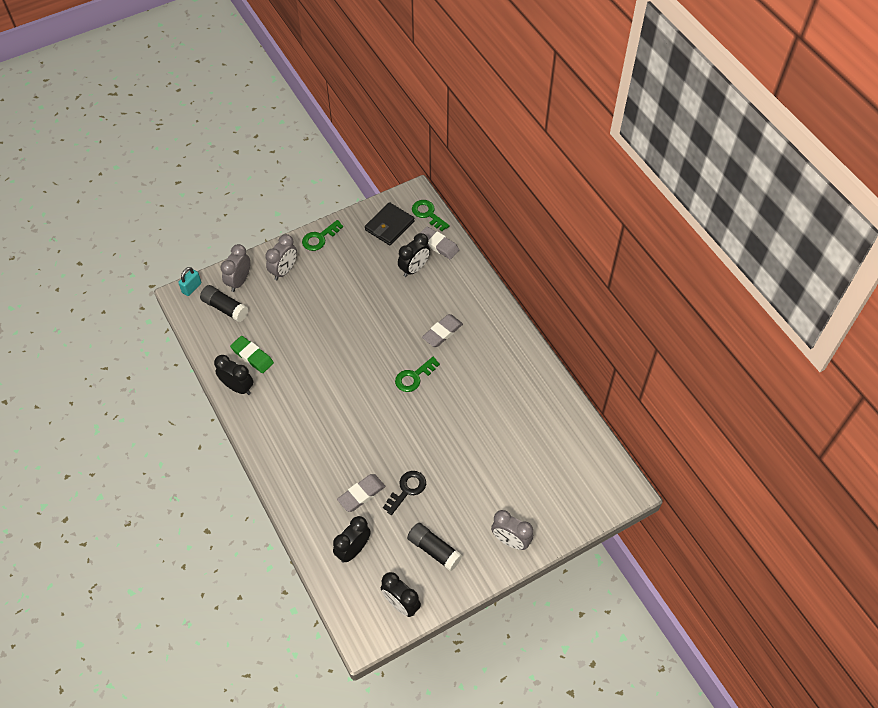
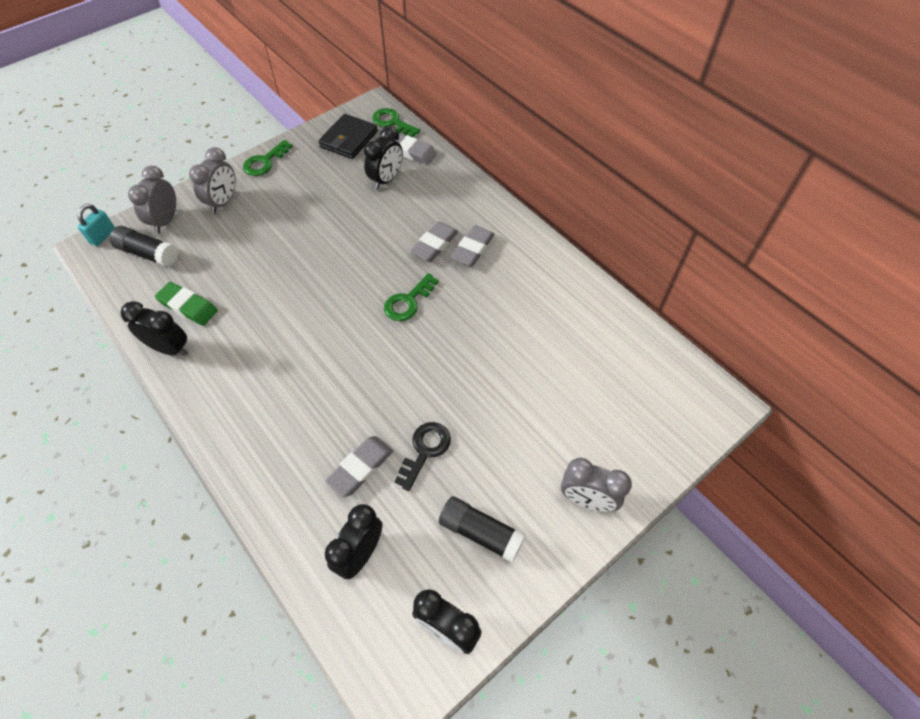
camera: 10 degrees left, 0 degrees up
(471, 340) = (473, 249): none -> grey eraser

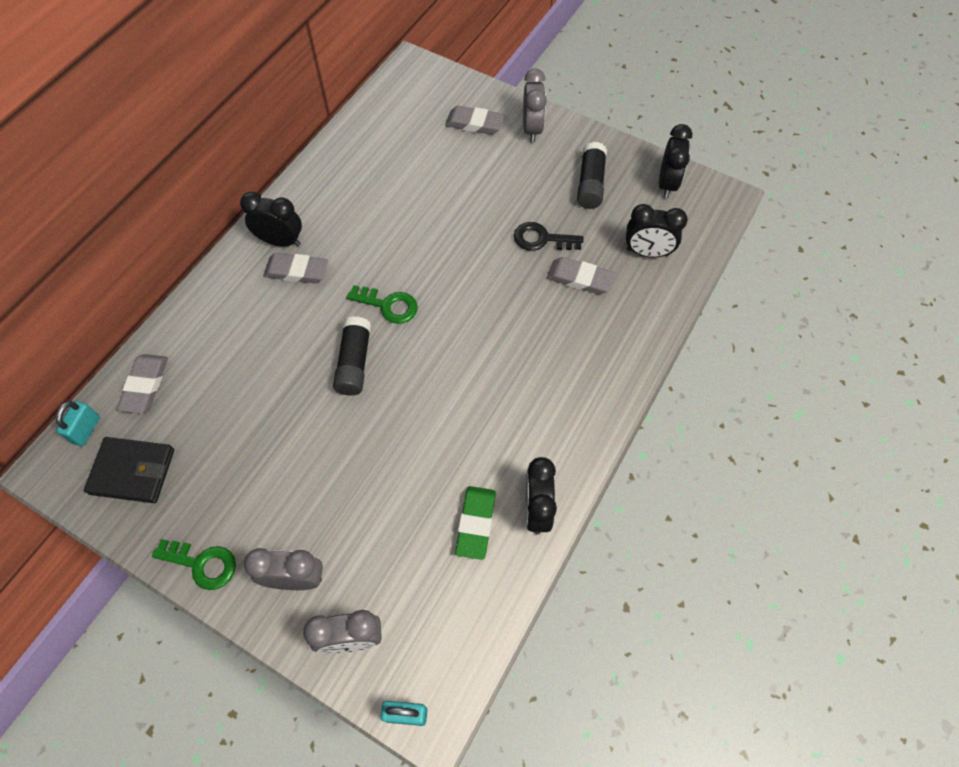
camera: 110 degrees left, 5 degrees up
(148, 253) = (415, 625): black glue stick -> black glue stick (354, 363)
(386, 180) = (205, 394): black clock -> black clock (280, 241)
(392, 122) = (86, 430): green key -> turquoise padlock
(434, 244) = (301, 307): grey eraser -> grey eraser (474, 123)

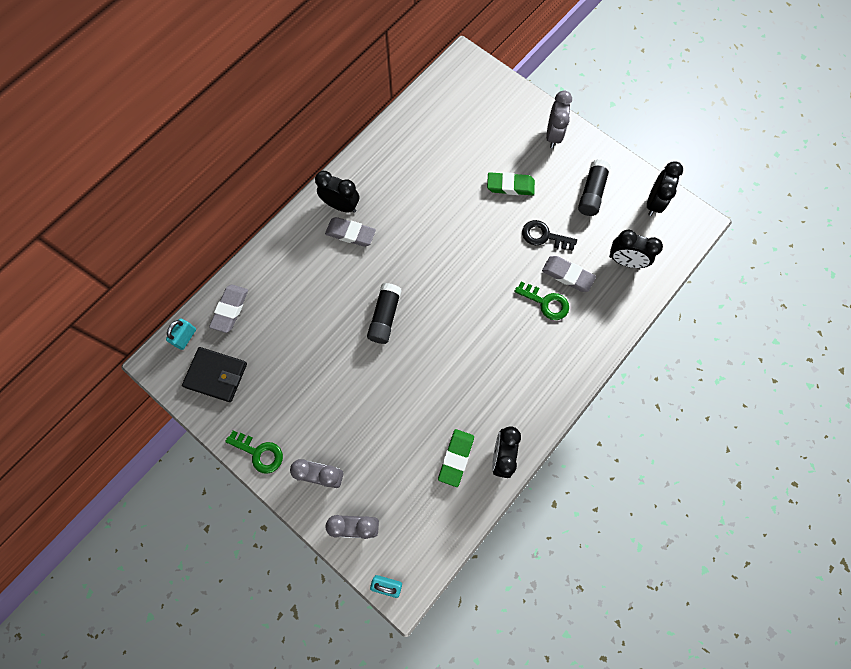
camera: 10 degrees right, 10 degrees up
(388, 305) = (416, 274): green key -> green key (546, 302)
(474, 123) = (507, 123): grey eraser -> none
(490, 190) = (510, 186): none -> green eraser

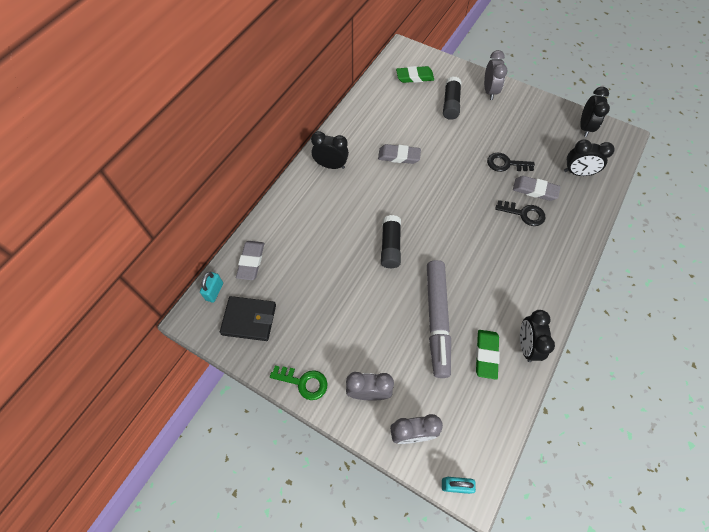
camera: 10 degrees left, 10 degrees down
(350, 233) = (344, 185): grey eraser -> grey eraser (399, 156)
(413, 410) = (436, 320): none -> grey marker
(510, 186) = (467, 131): green eraser -> green eraser (414, 77)
(546, 302) = (524, 214): green key -> black key
(591, 193) = (533, 127): black glue stick -> black glue stick (450, 104)

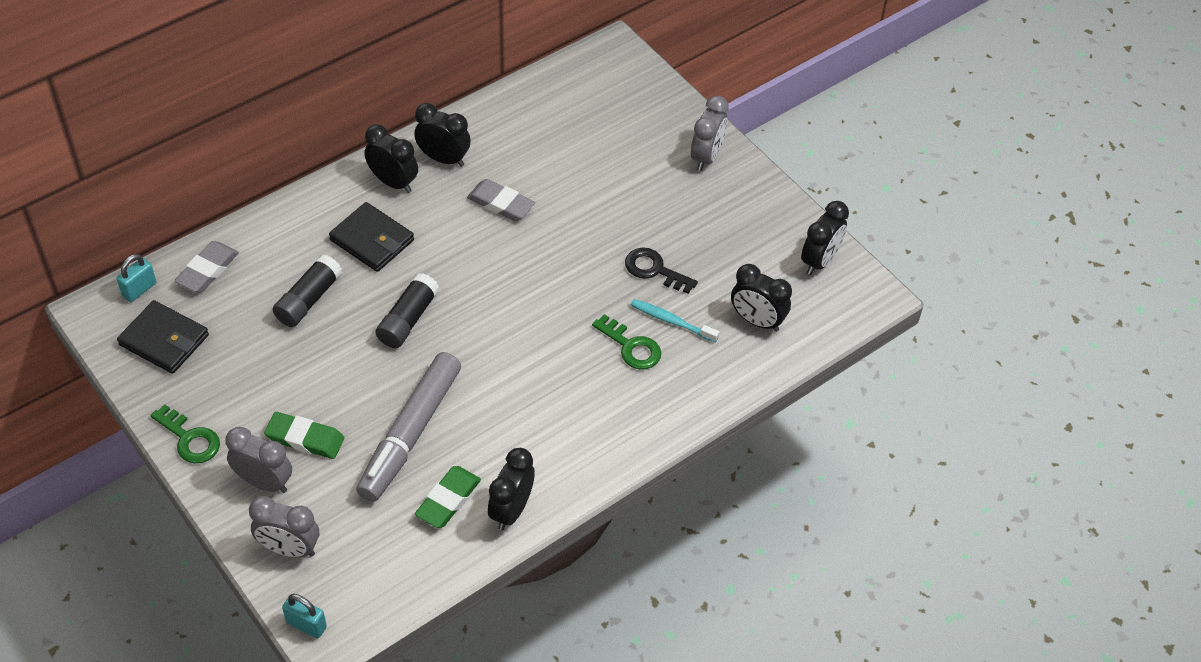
camera: 20 degrees right, 10 degrees down
(339, 205) = (372, 240): none -> black wallet
(351, 141) = (443, 159): none -> black clock
(414, 77) = (603, 97): green eraser -> green eraser (305, 439)
(450, 104) = (631, 155): black glue stick -> black glue stick (308, 300)
(524, 214) = (631, 347): black key -> green key
(535, 190) = (671, 321): grey eraser -> turquoise toothbrush

